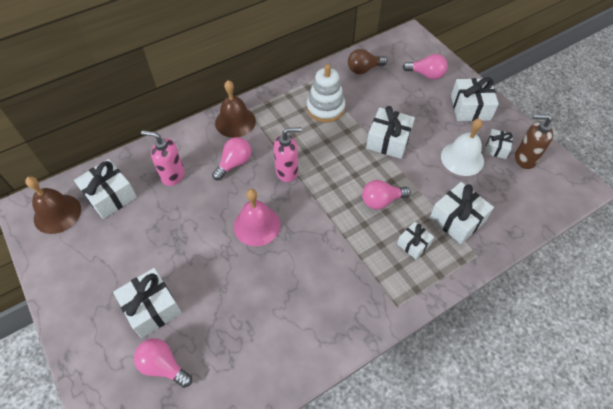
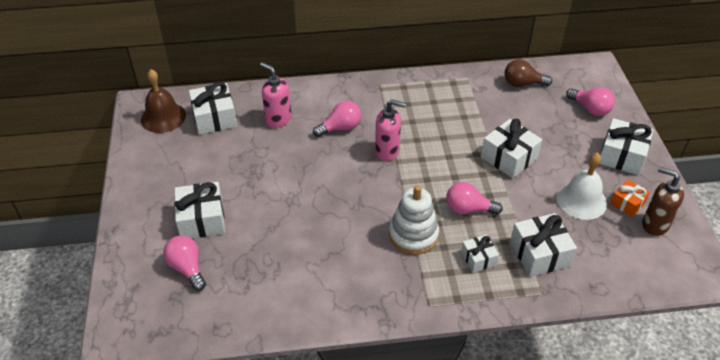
camera: 25 degrees right, 10 degrees down
(235, 122) = (362, 92): brown bell -> none
(257, 225) = (332, 187): pink bell -> none
(325, 108) = (460, 107): white stacking toy -> white stacking toy (413, 235)
(496, 148) = (627, 203): white gift -> orange gift

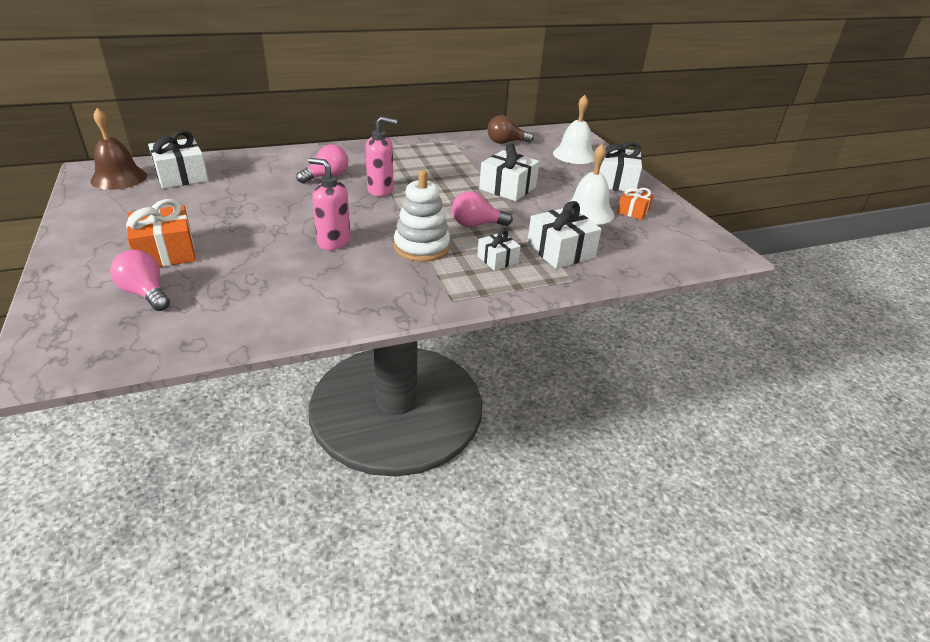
camera: 15 degrees left, 10 degrees down
(202, 220) = (166, 252): white gift -> orange gift
(278, 119) = (256, 174): pink soap dispenser -> pink soap dispenser (333, 242)
(590, 109) = (574, 155): pink light bulb -> white bell
(654, 224) = (664, 223): brown soap dispenser -> none

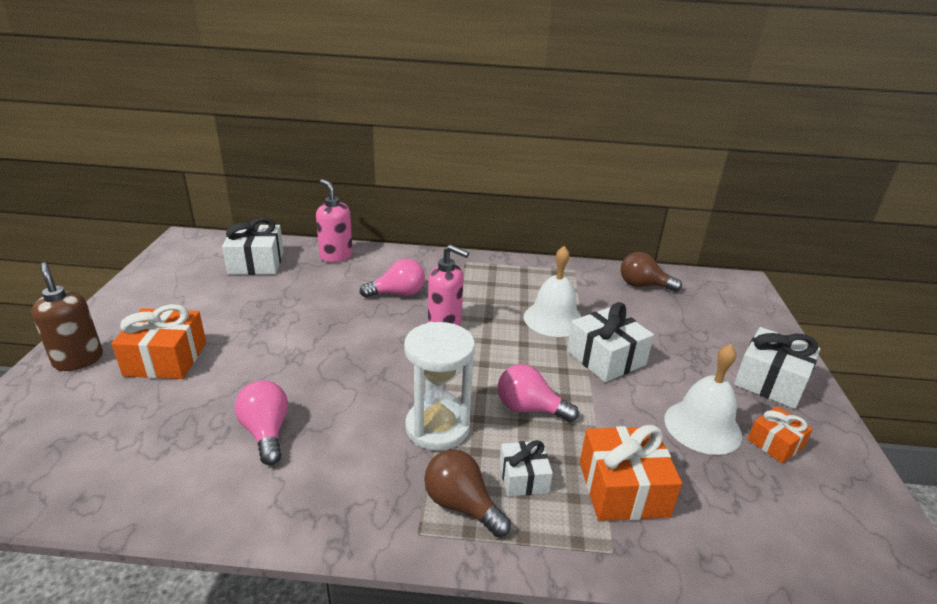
camera: 25 degrees right, 5 degrees down
(82, 268) = (78, 360): none -> brown soap dispenser
(119, 178) = (200, 254): brown bell -> none
(145, 293) = (103, 411): pink light bulb -> pink light bulb (266, 432)
(333, 242) = (341, 390): pink soap dispenser -> pink soap dispenser (336, 256)
(421, 247) = (437, 427): white stacking toy -> white hourglass
(468, 281) = (461, 505): none -> brown light bulb
(560, 251) = (623, 489): white gift -> orange gift
(574, 155) = (730, 323): white bell -> white bell (553, 319)

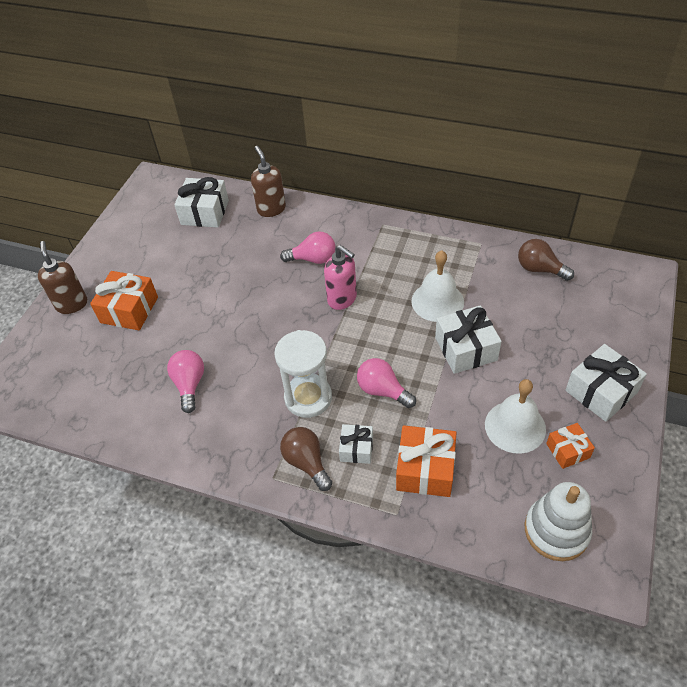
camera: 20 degrees right, 20 degrees up
(336, 256) = (271, 209): pink soap dispenser -> brown soap dispenser
(821, 536) = (556, 530): none -> white stacking toy

